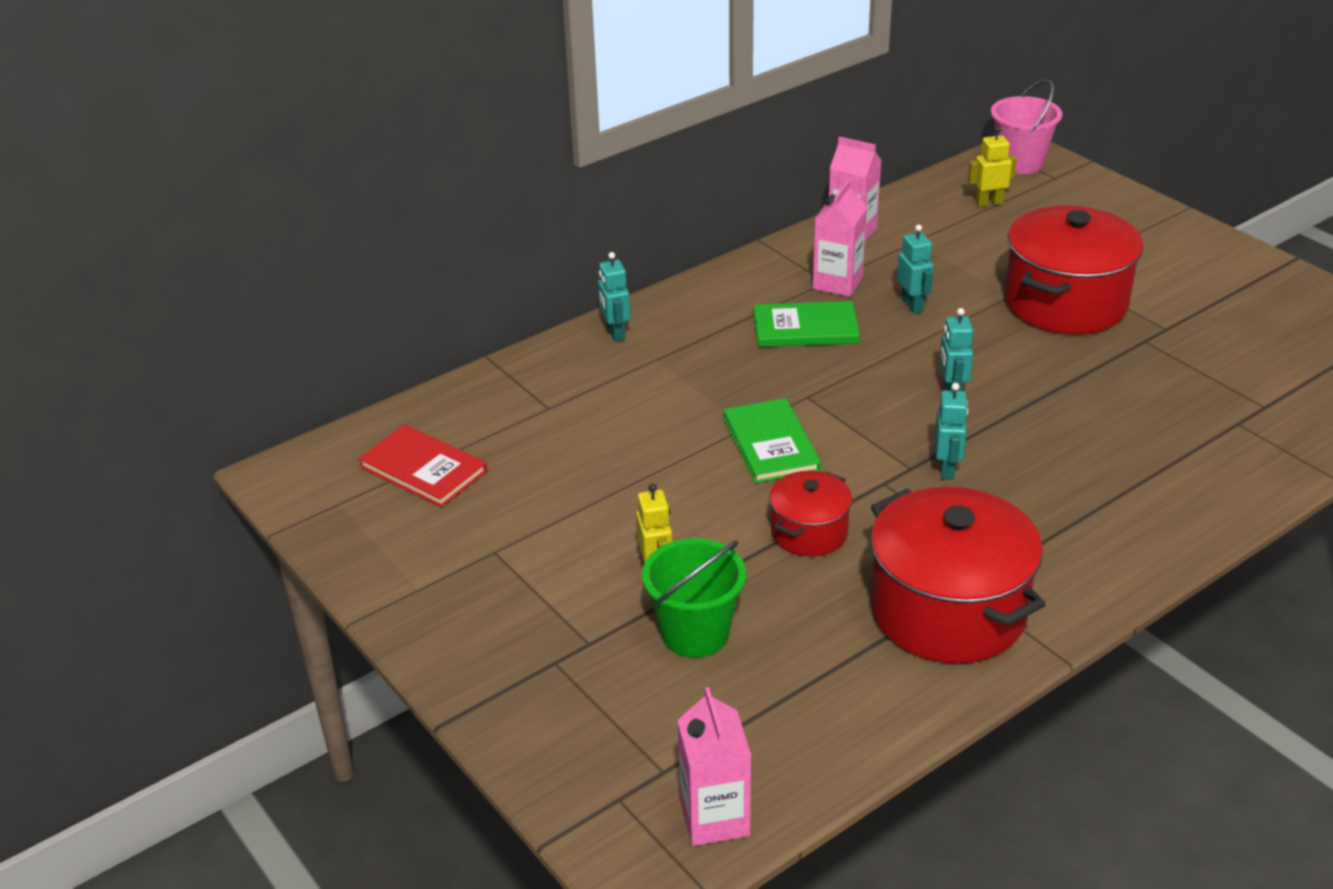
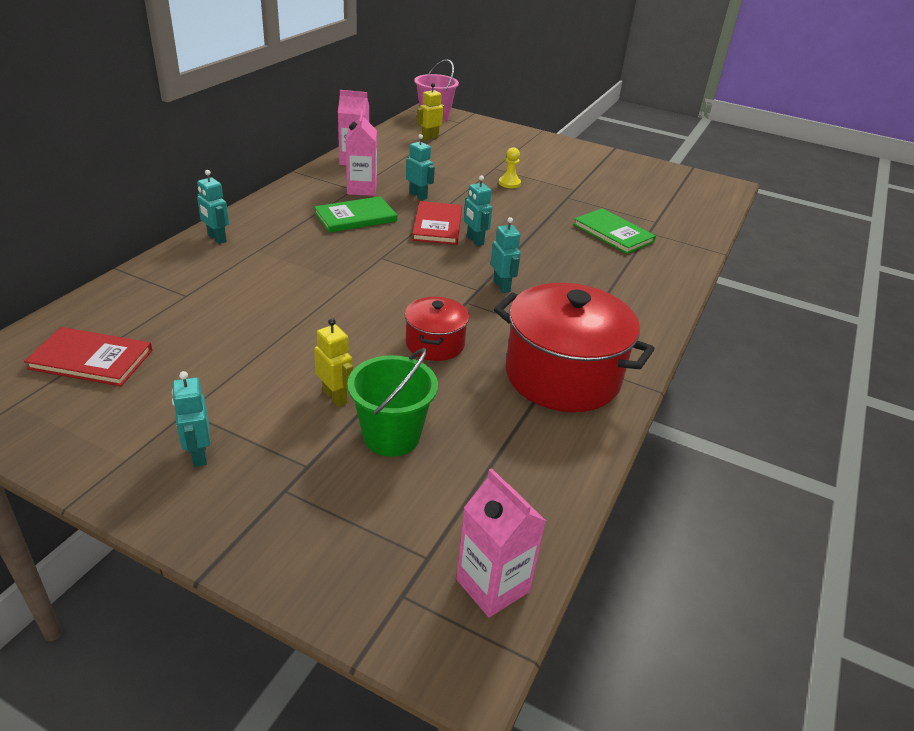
camera: 30 degrees left, 0 degrees up
(488, 602) = (199, 454): none -> turquoise robot
(770, 444) = (373, 291): green book -> green book (613, 233)
(912, 359) = (437, 225): none -> red book
(1065, 303) = (509, 183): red pot -> yellow pawn

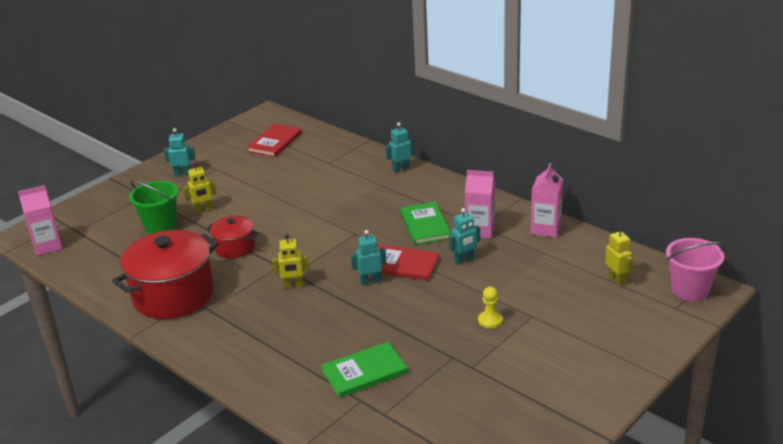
camera: 110 degrees right, 5 degrees down
(502, 286) = (293, 286): turquoise robot -> yellow robot

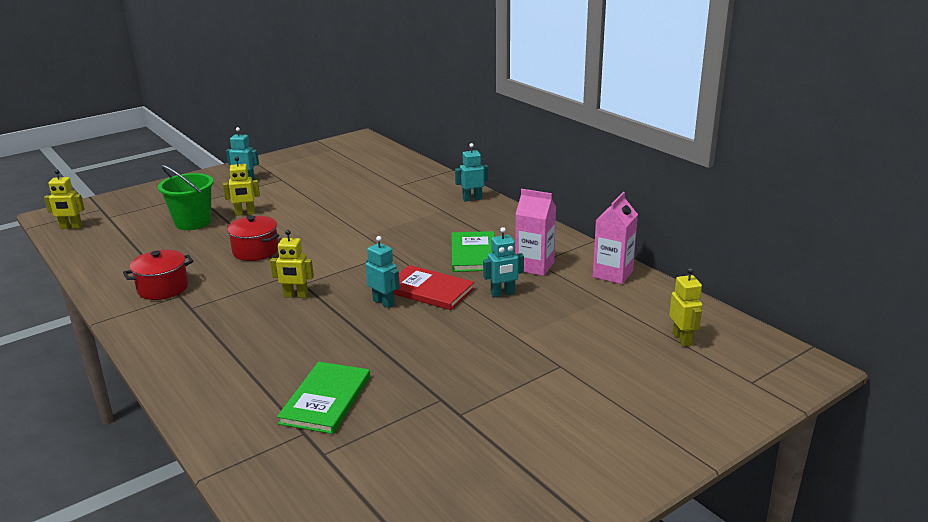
camera: 10 degrees right, 5 degrees down
(48, 246) = (71, 227): pink carton -> yellow robot
(173, 295) = (163, 288): red pot -> red pot, size x0.53
(275, 142) = (353, 162): red book -> none
(364, 372) = (325, 400): green book -> green book turned 60 degrees counterclockwise
(370, 281) = (384, 302): turquoise robot -> turquoise robot turned 45 degrees clockwise
(490, 320) = (506, 363): yellow pawn -> none
(690, 290) = (776, 363): pink bucket -> none

